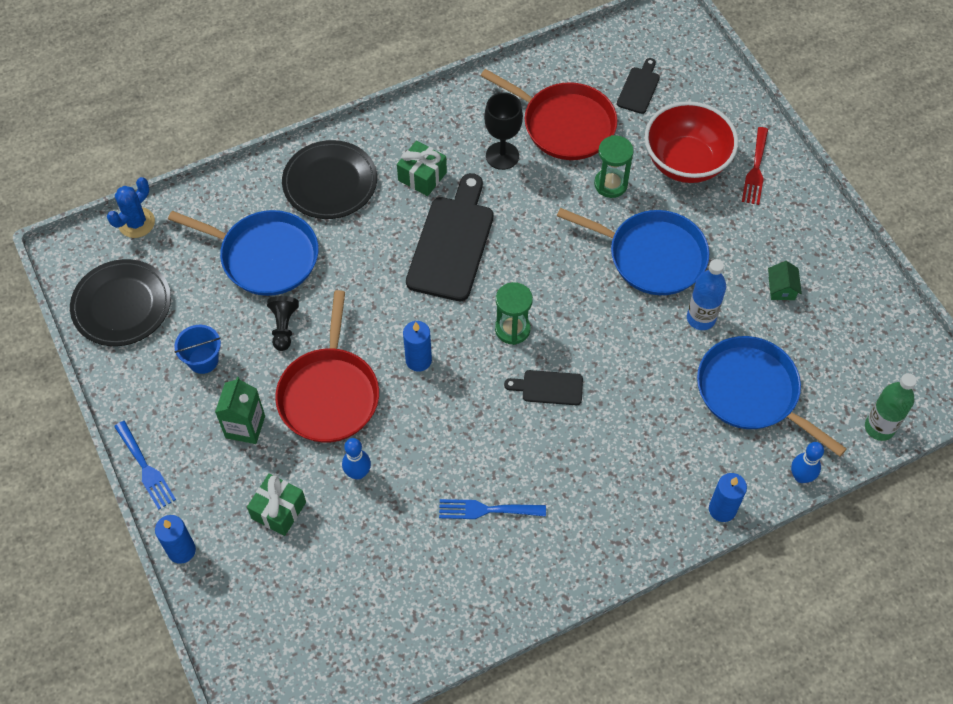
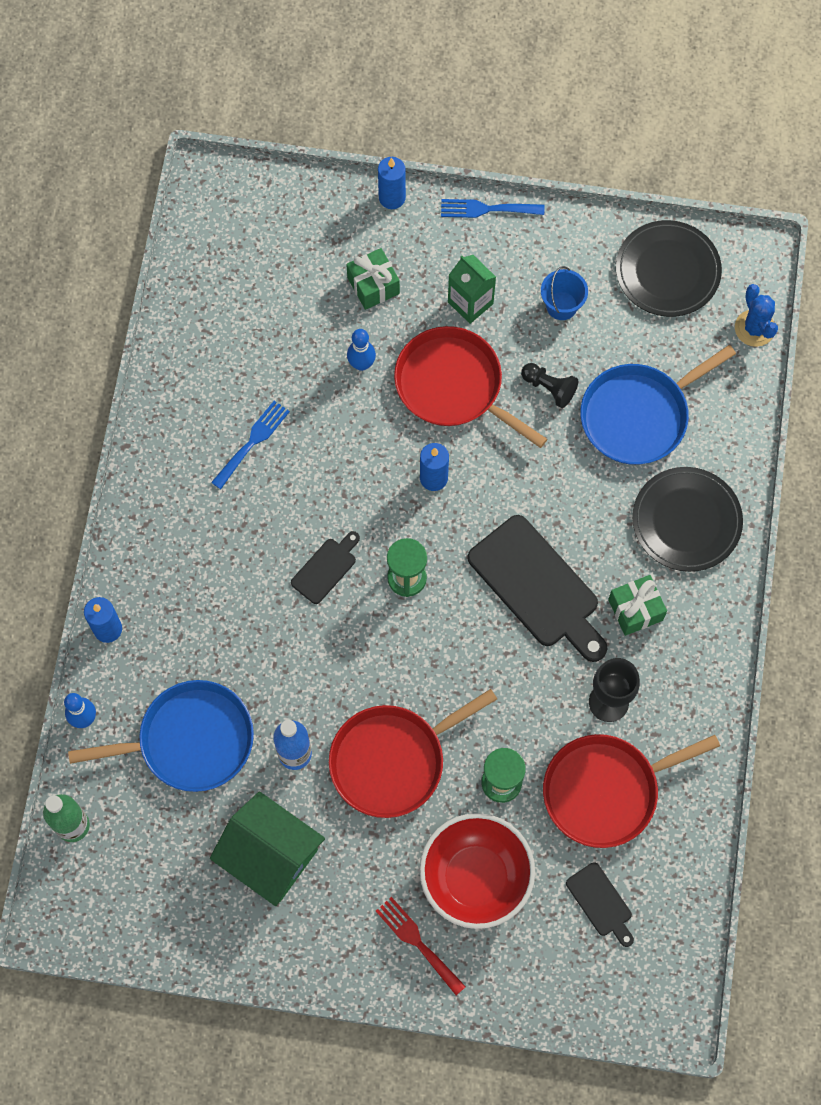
camera: 125 degrees right, 10 degrees up
(652, 256) = (393, 760): blue pan -> red pan
(781, 288) = (270, 855): green house -> green house, size x2.31

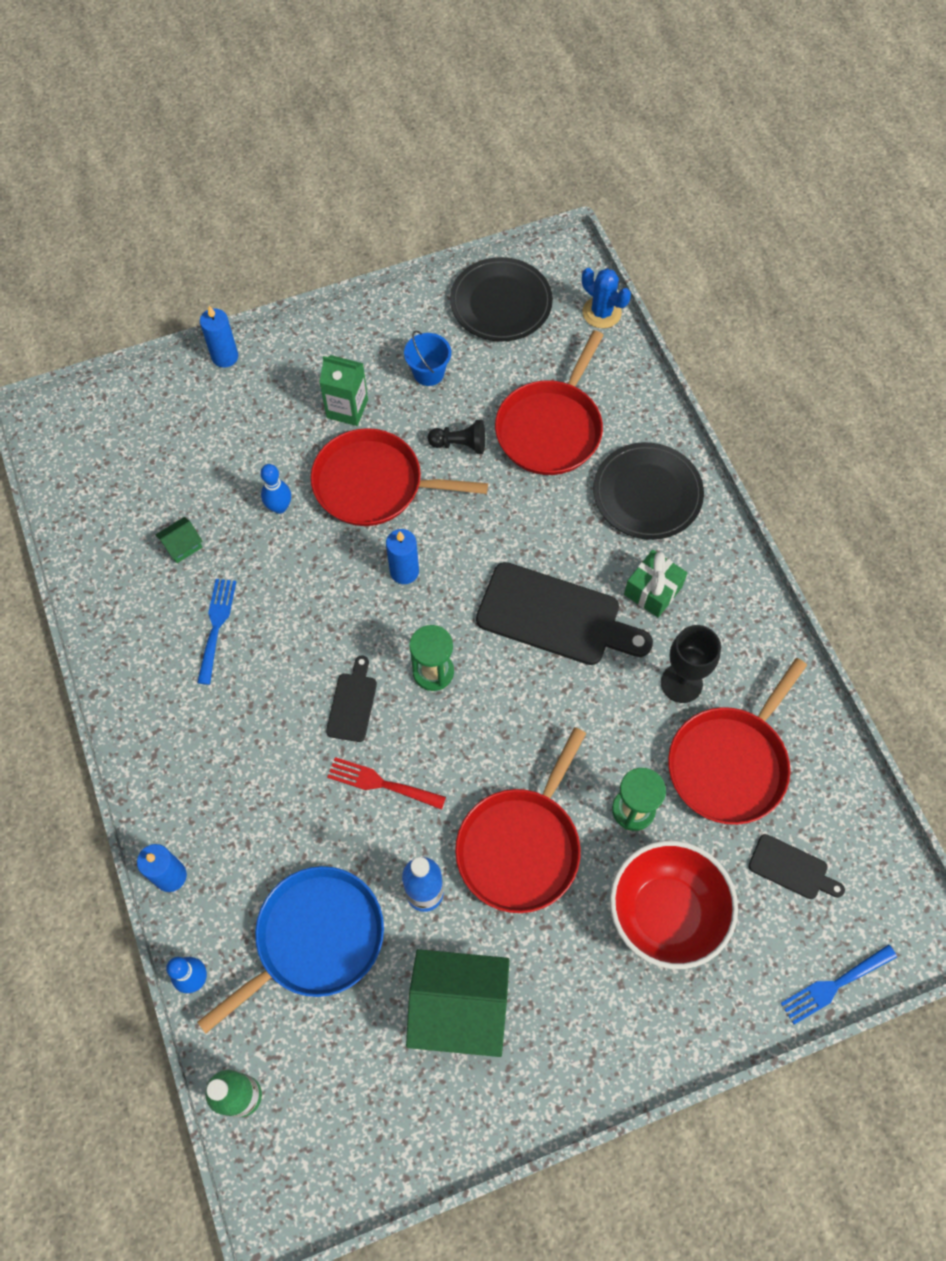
camera: 30 degrees left, 5 degrees down
(262, 356) = (182, 545): none -> green house
(373, 285) = (251, 436): green gift -> none
(417, 942) = (651, 1008): red fork -> red fork (381, 783)
(487, 209) = (315, 327): blue fork -> blue fork (834, 985)
(639, 415) = (551, 428): blue pan -> red pan

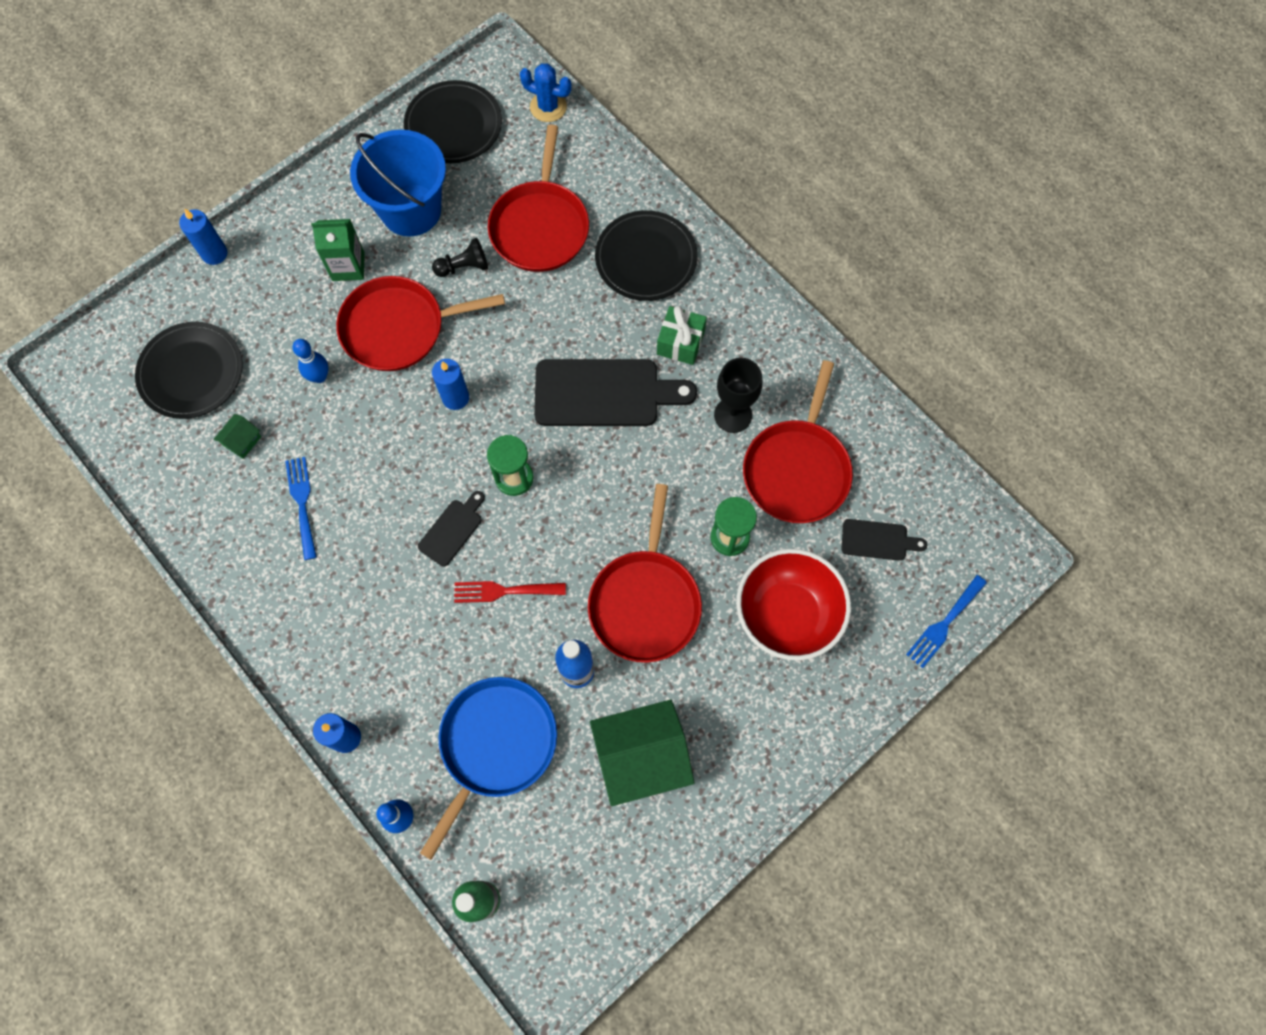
camera: 20 degrees left, 5 degrees up
(160, 463) = (191, 372): none -> black plate
(353, 703) = (452, 530): black cutting board -> black cutting board turned 45 degrees clockwise
(428, 373) = (411, 210): blue bucket -> blue bucket, size x2.03

